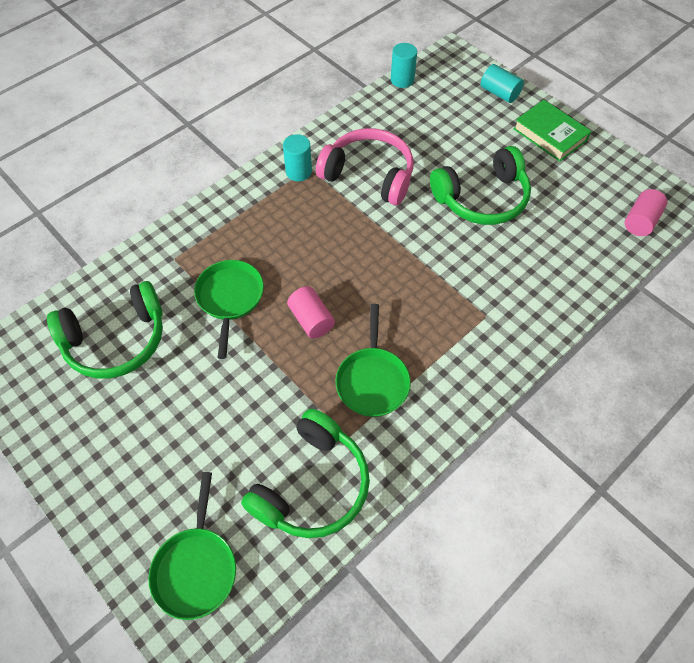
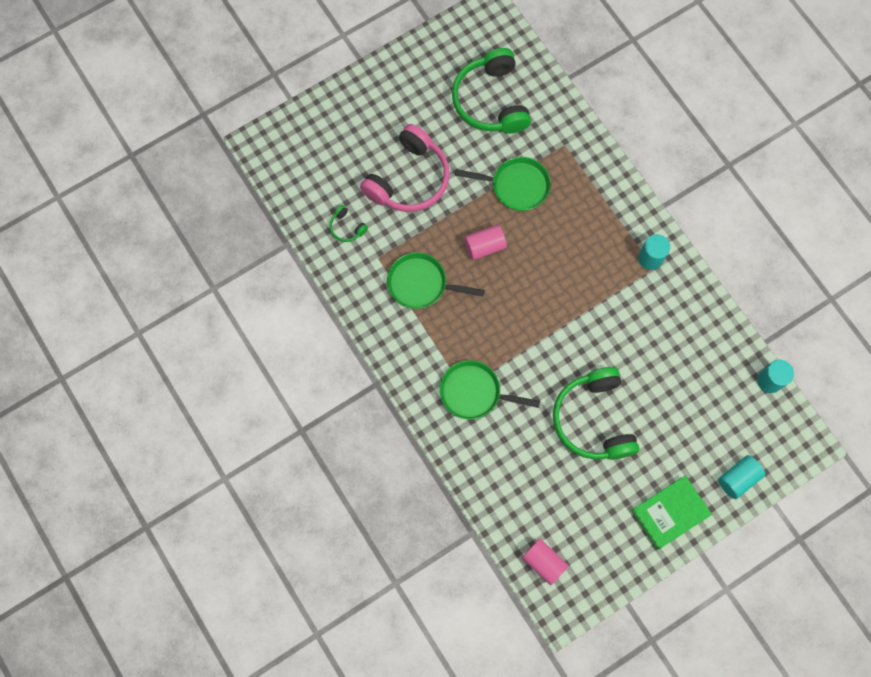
camera: 100 degrees right, 15 degrees up
(196, 567) = (307, 148): green pan -> green pan (474, 392)
(312, 485) = (347, 227): green headphones -> green headphones, size x0.42
(369, 175) = (637, 321): pink headphones -> pink headphones (409, 179)

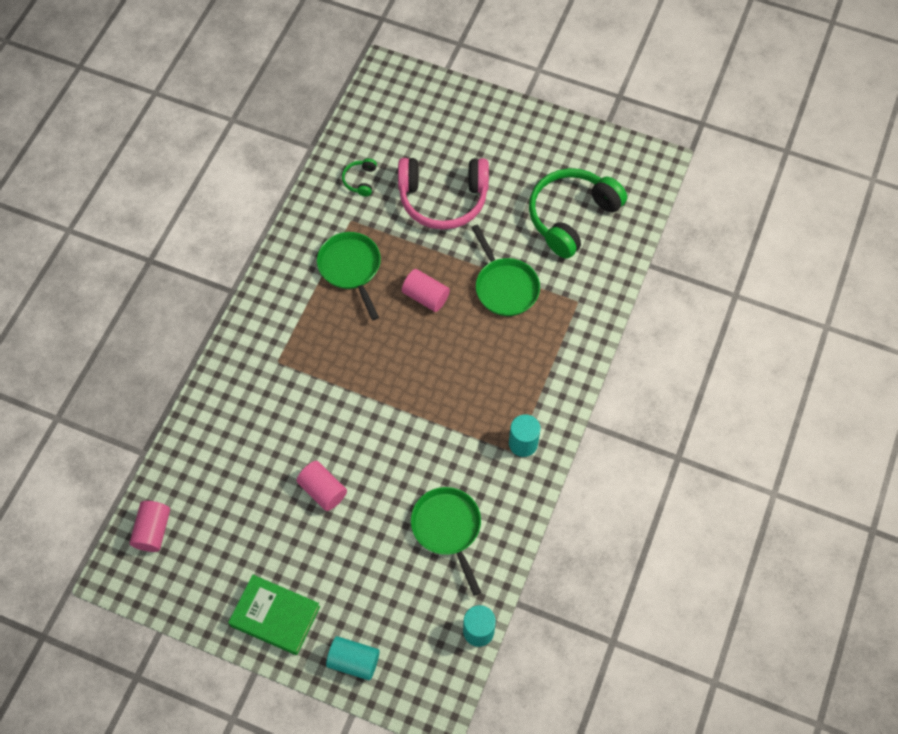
camera: 55 degrees right, 10 degrees down
(474, 392) = (278, 373): green pan -> green pan (448, 529)
(593, 419) = (323, 490): green headphones -> pink cylinder

